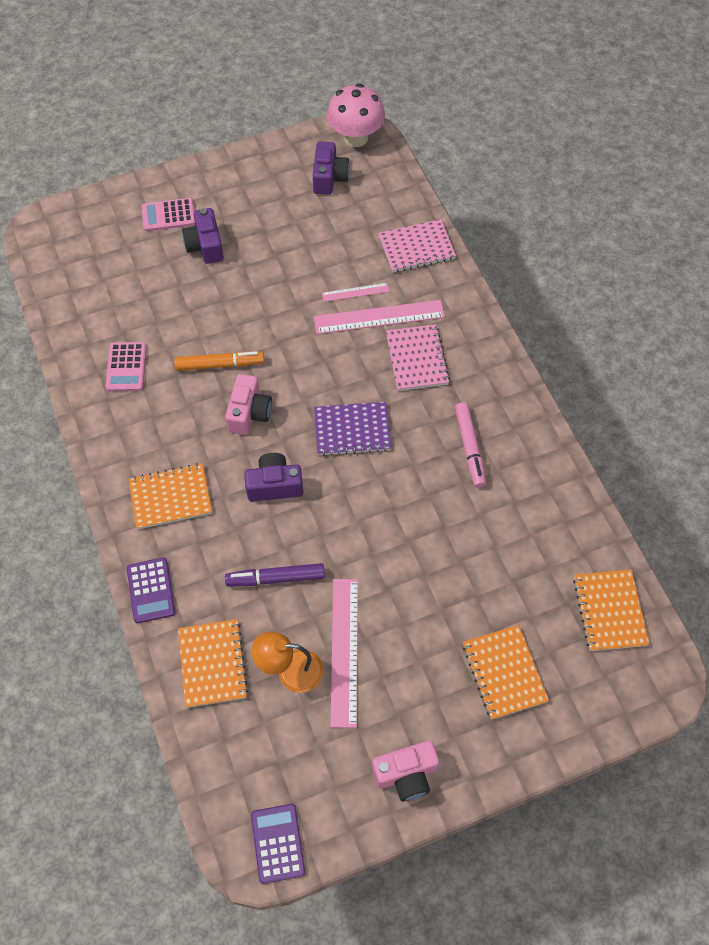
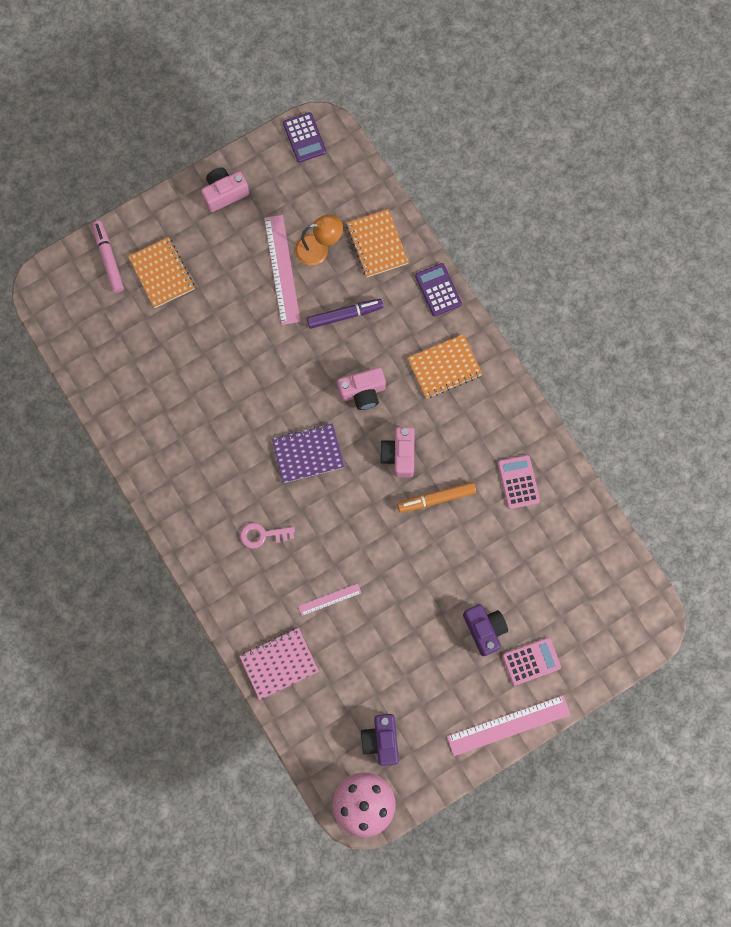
camera: 170 degrees right, 15 degrees up
(274, 485) = (362, 392): purple camera -> pink camera
(379, 317) = (303, 575): pink ruler -> pink ruler (508, 725)
(416, 359) = (262, 535): pink notebook -> pink key
(470, 448) = (205, 454): pink marker -> pink marker (108, 259)
(609, 611) = (84, 332): orange notebook -> none

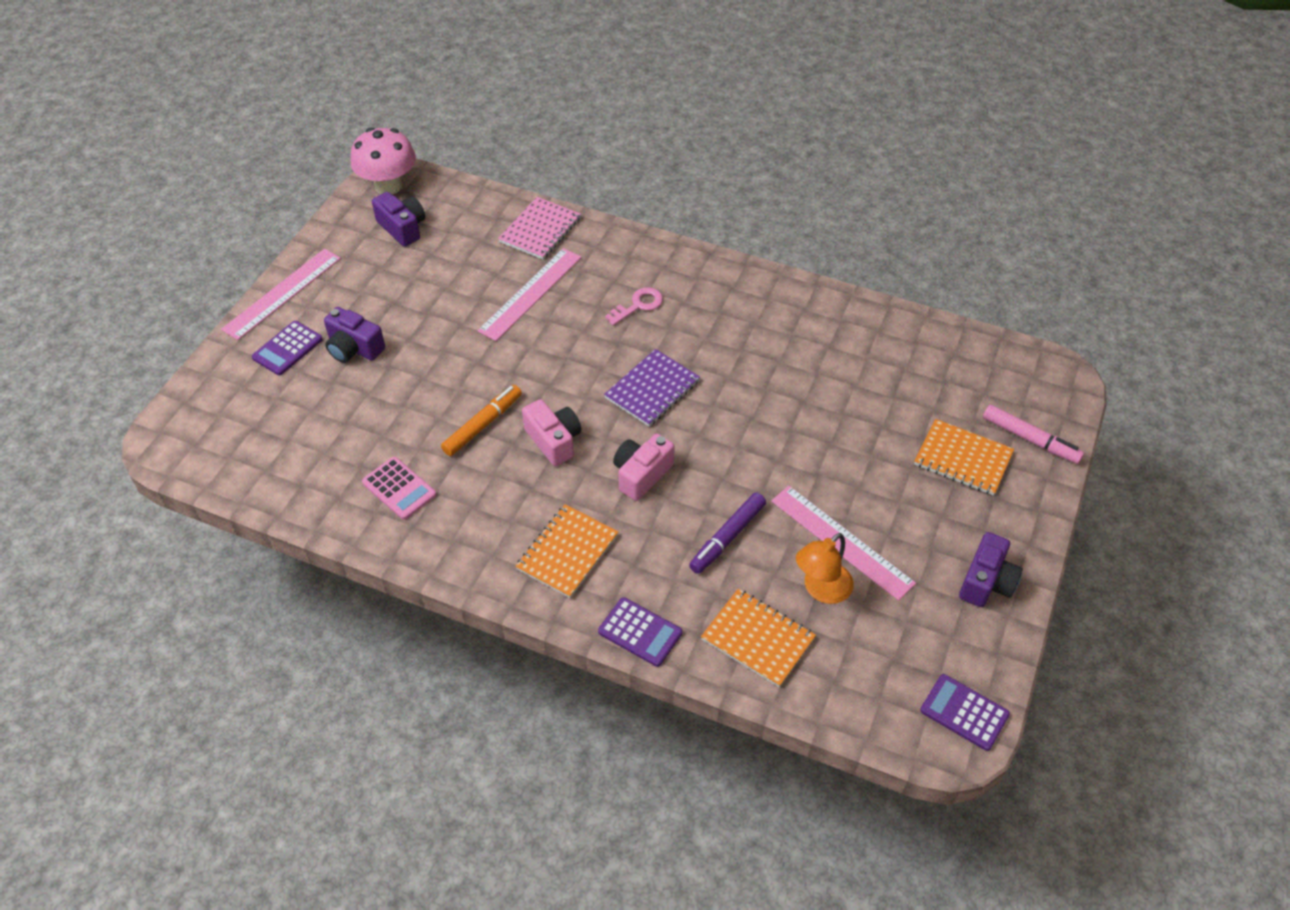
camera: 145 degrees right, 25 degrees down
(224, 193) = (986, 582): pink camera -> purple camera
(329, 599) = (530, 293): pink ruler -> pink ruler, size x1.91
(531, 661) = (287, 348): pink calculator -> purple calculator

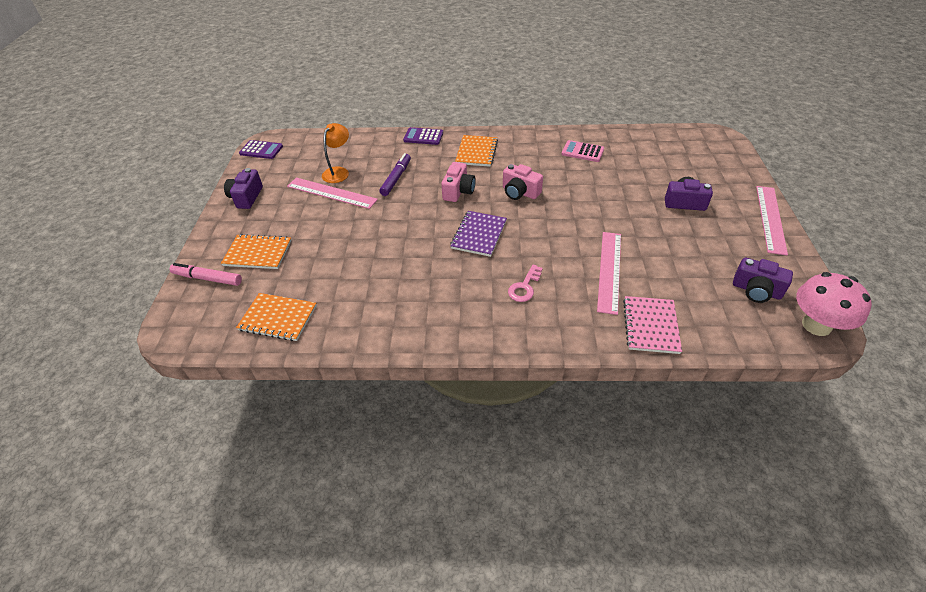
camera: 160 degrees right, 5 degrees down
(287, 348) = (722, 191): purple calculator -> none
(482, 425) = (567, 188): orange marker -> none
(758, 639) = (366, 148): orange notebook -> orange notebook (278, 318)

